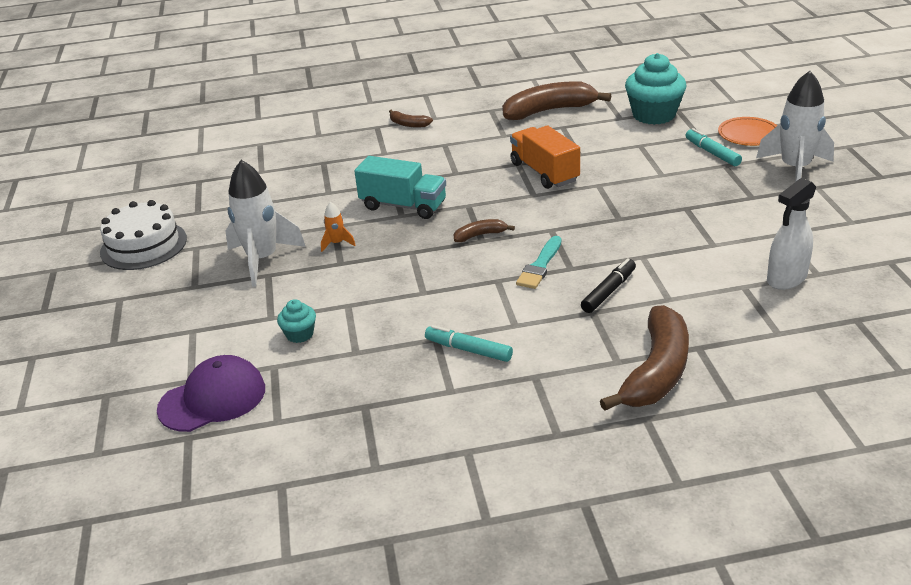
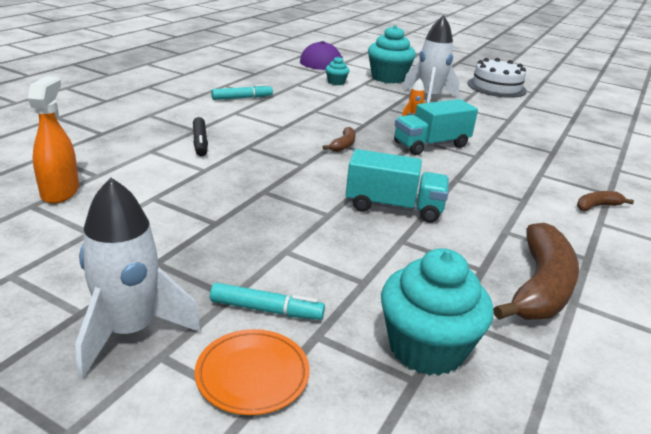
camera: 125 degrees right, 5 degrees down
(217, 315) = (388, 78): none -> turquoise cupcake
(540, 266) = (270, 141): turquoise brush -> none
(544, 172) = (393, 207): orange truck -> turquoise truck
(656, 372) = (119, 116): brown banana -> none
(786, 279) = (60, 192): white spray bottle -> orange spray bottle

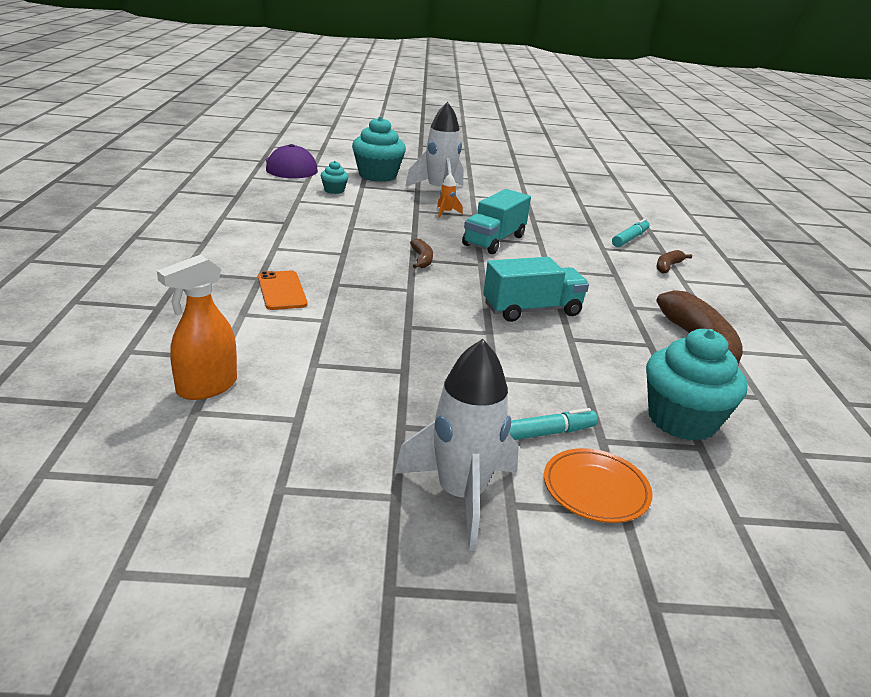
camera: 30 degrees left, 0 degrees up
(60, 192) = (206, 387): orange spray bottle -> orange spray bottle turned 105 degrees counterclockwise
(200, 142) = (282, 291): black marker -> orange phone
(242, 98) = (261, 229): turquoise marker -> turquoise marker (630, 239)
(496, 87) = (482, 167): white cake -> none

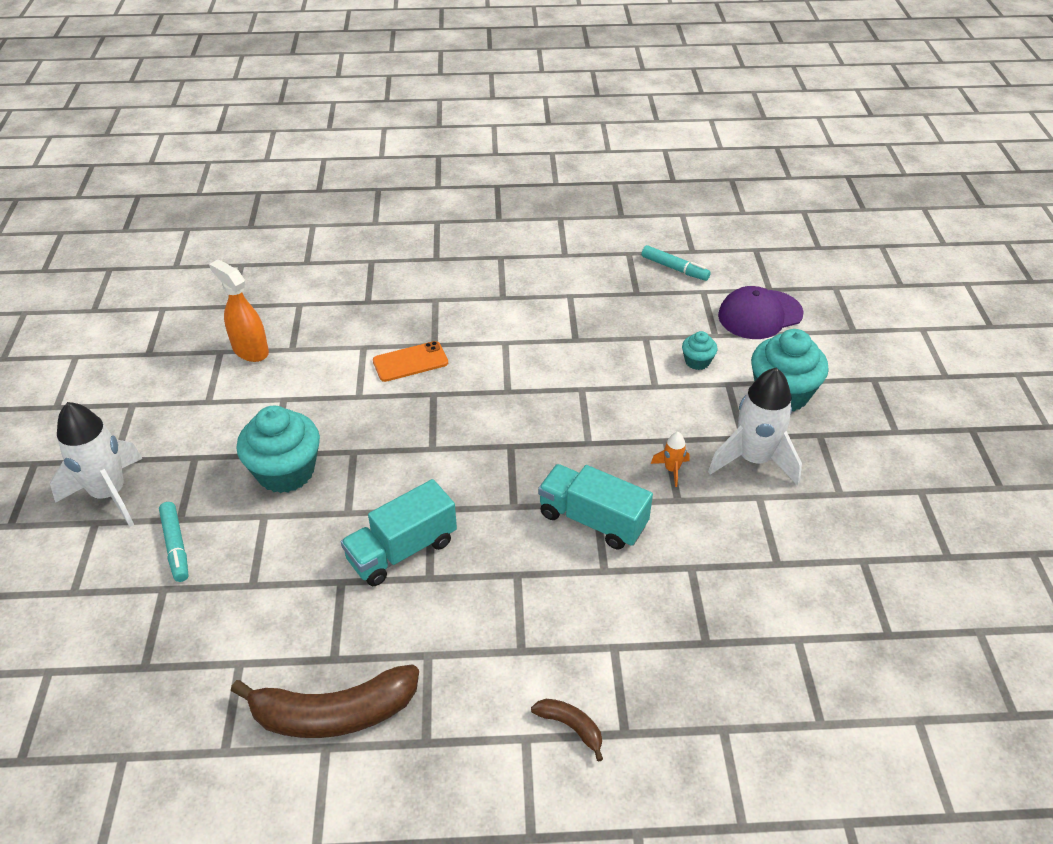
camera: 90 degrees right, 15 degrees up
(422, 259) = (510, 453): brown banana -> none
(532, 310) = (402, 550): turquoise truck -> turquoise truck turned 75 degrees clockwise
(595, 489) = (101, 576): orange plate -> none
(630, 239) = (666, 691): turquoise marker -> turquoise marker (674, 268)
(682, 420) = (187, 659): turquoise cupcake -> turquoise cupcake (286, 472)

